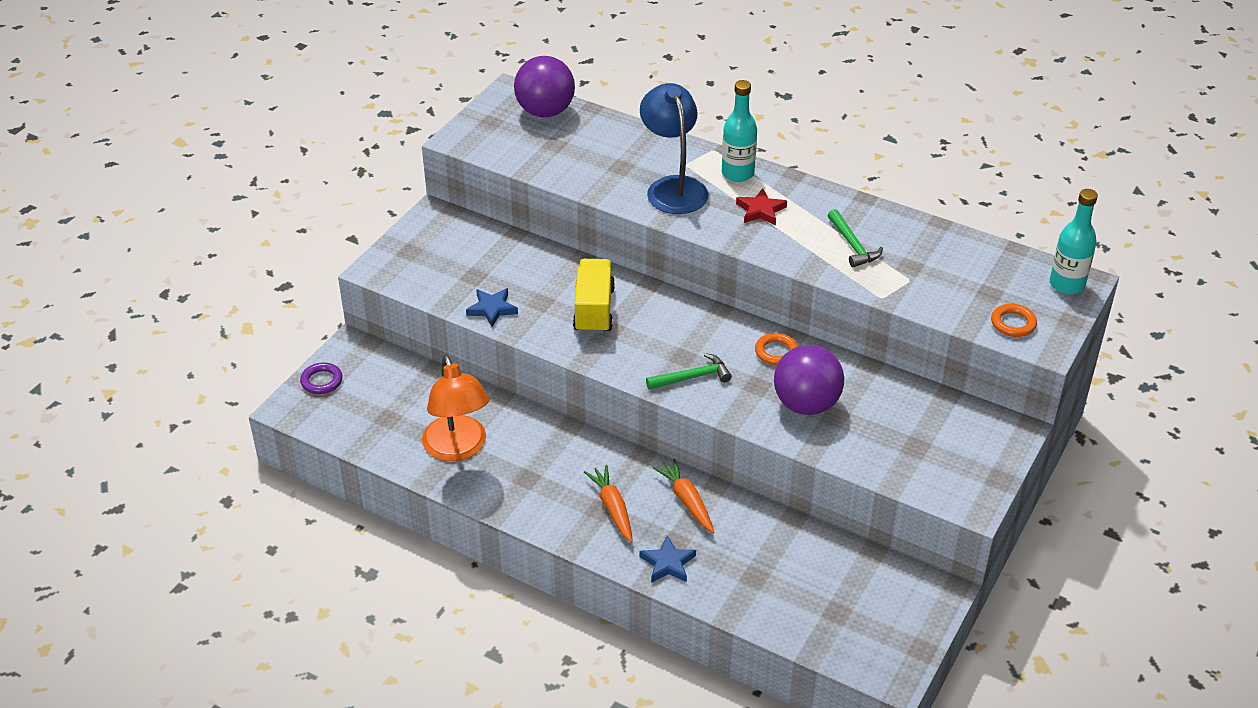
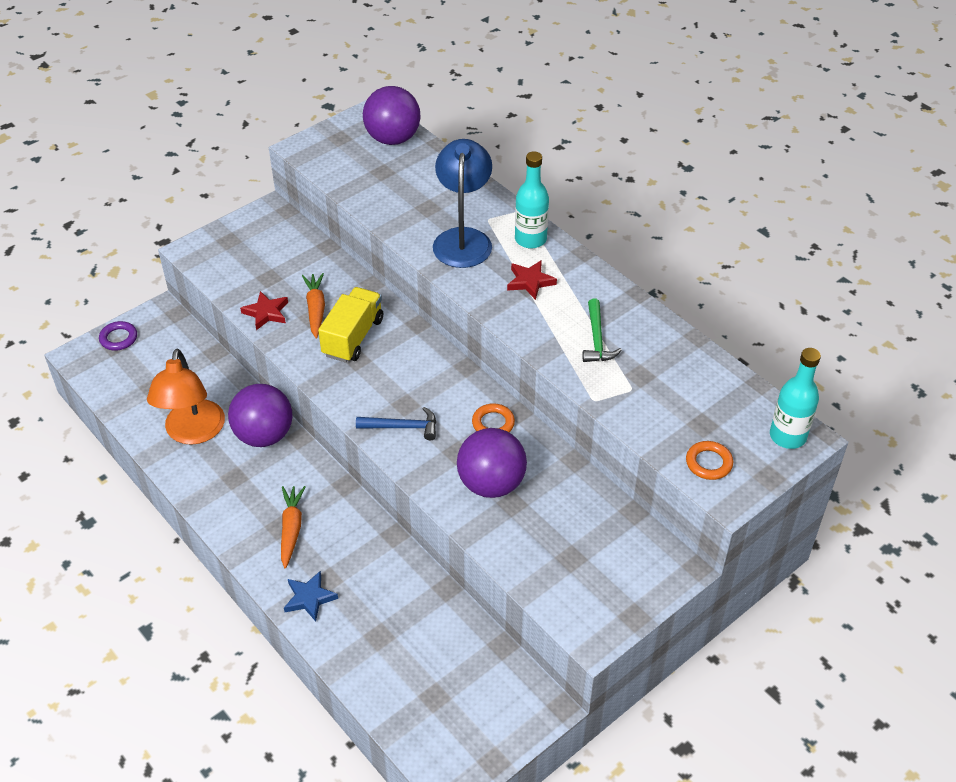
camera: 20 degrees right, 5 degrees up
(492, 309) = (266, 313): blue star -> red star
(533, 432) = (264, 435): none -> purple ball
(687, 501) = (360, 542): orange carrot -> orange carrot (316, 309)
(692, 377) = (402, 427): green hammer -> blue hammer

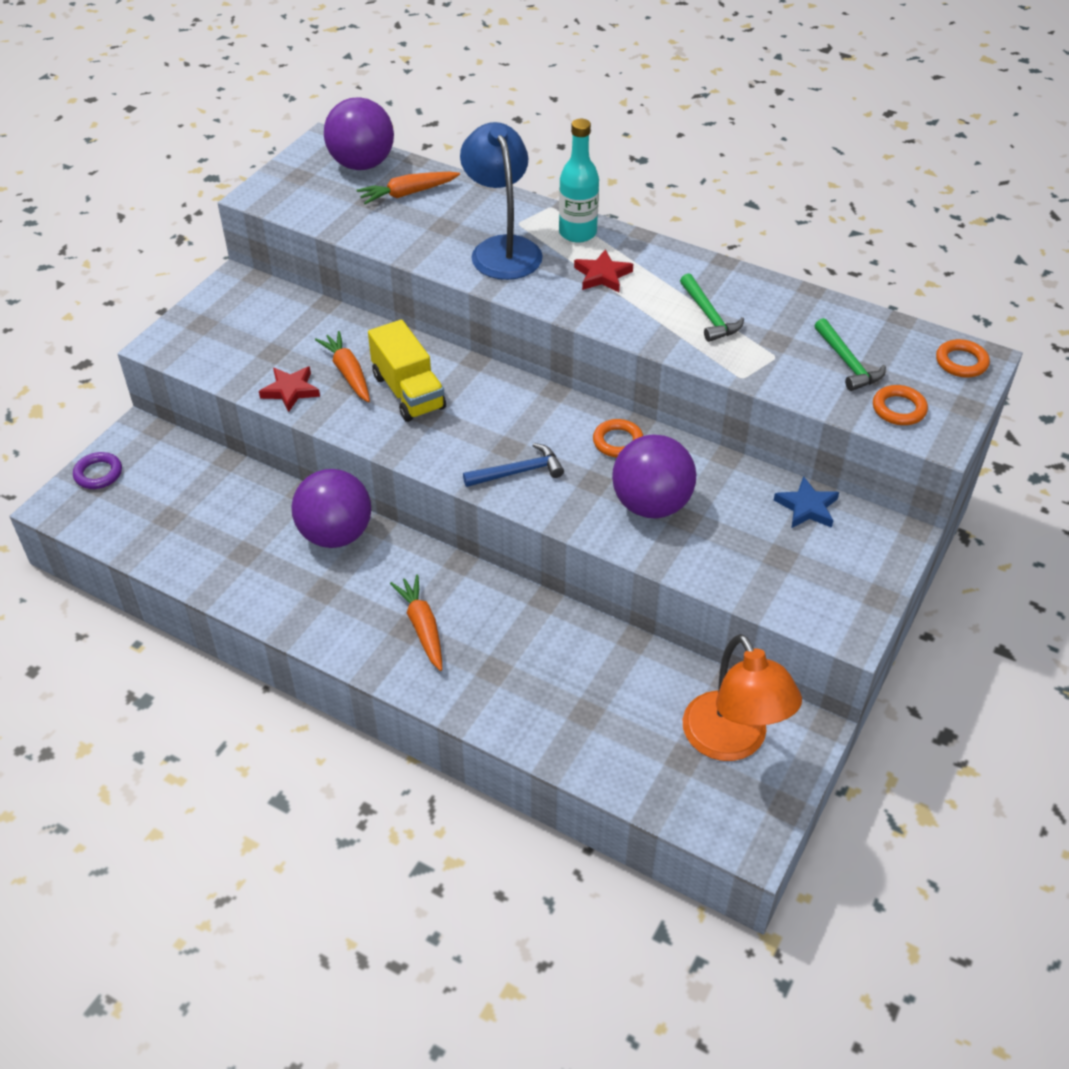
camera: 20 degrees left, 0 degrees up
(193, 433) = (247, 554): orange lamp -> orange lamp (732, 741)
(309, 598) = (484, 696): blue star -> blue star (807, 507)
(353, 337) = (408, 392): yellow truck -> yellow truck turned 150 degrees clockwise
(414, 173) = (407, 194): none -> orange carrot
(689, 411) = (847, 363): none -> green hammer
(787, 436) = (961, 362): turquoise bottle -> orange ring

